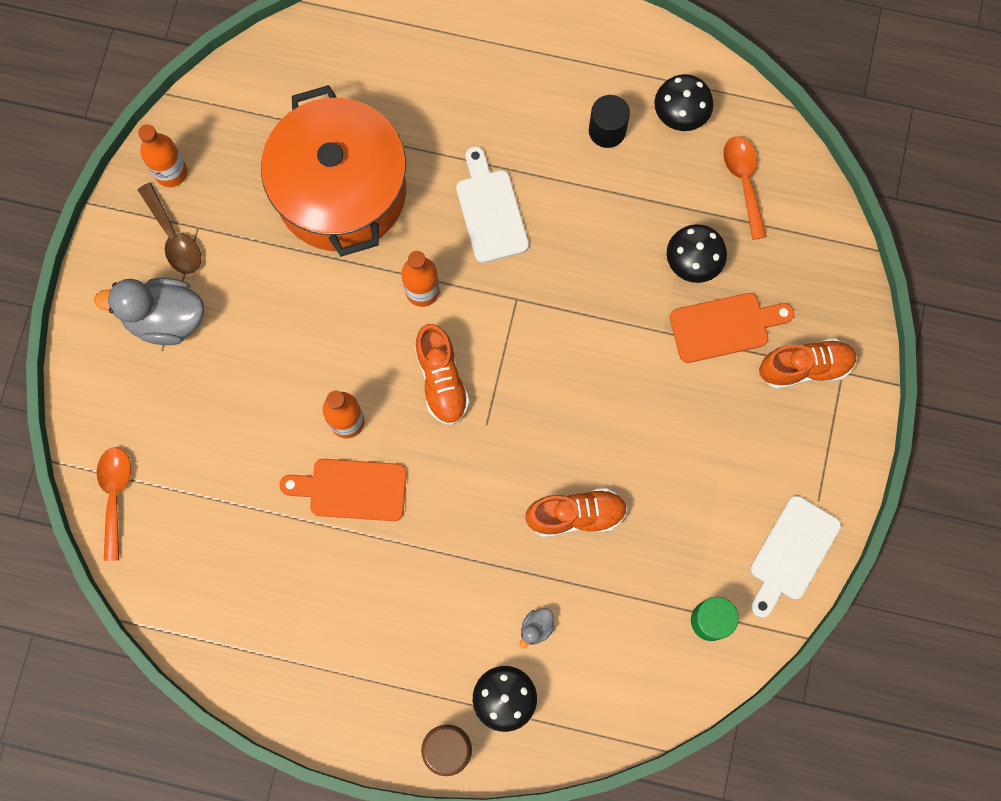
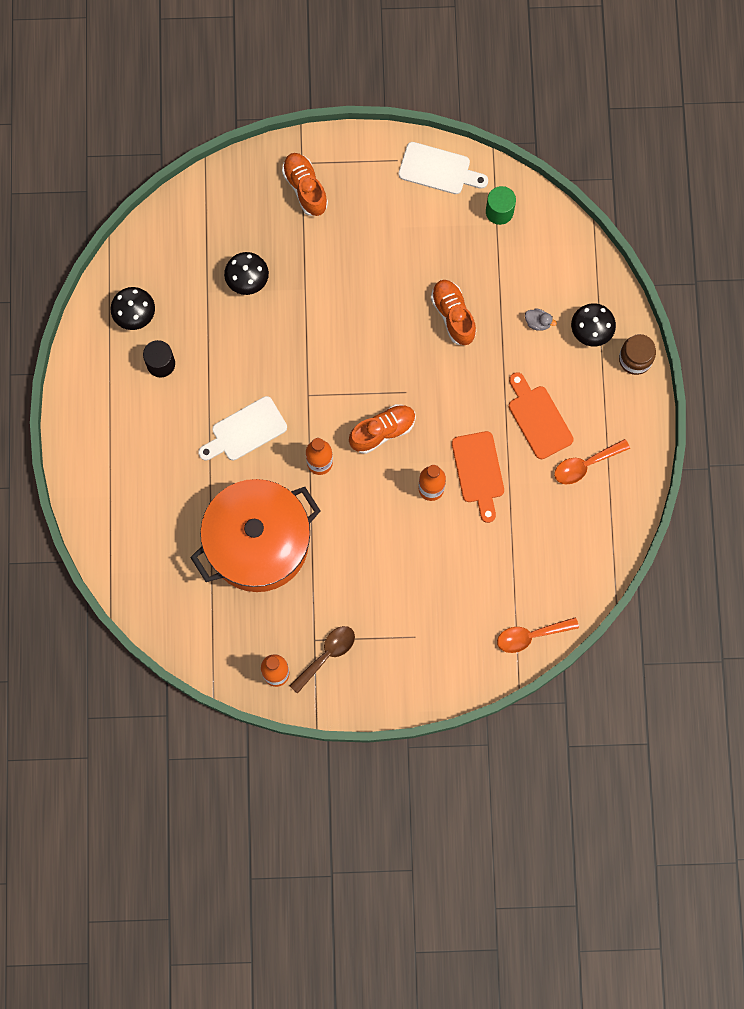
camera: 105 degrees left, 0 degrees up
(165, 318) = (390, 641): grey duck -> none
(724, 326) = (289, 248): orange cutting board -> orange cutting board (538, 419)
(744, 182) = (176, 259): orange spoon -> orange spoon (585, 464)

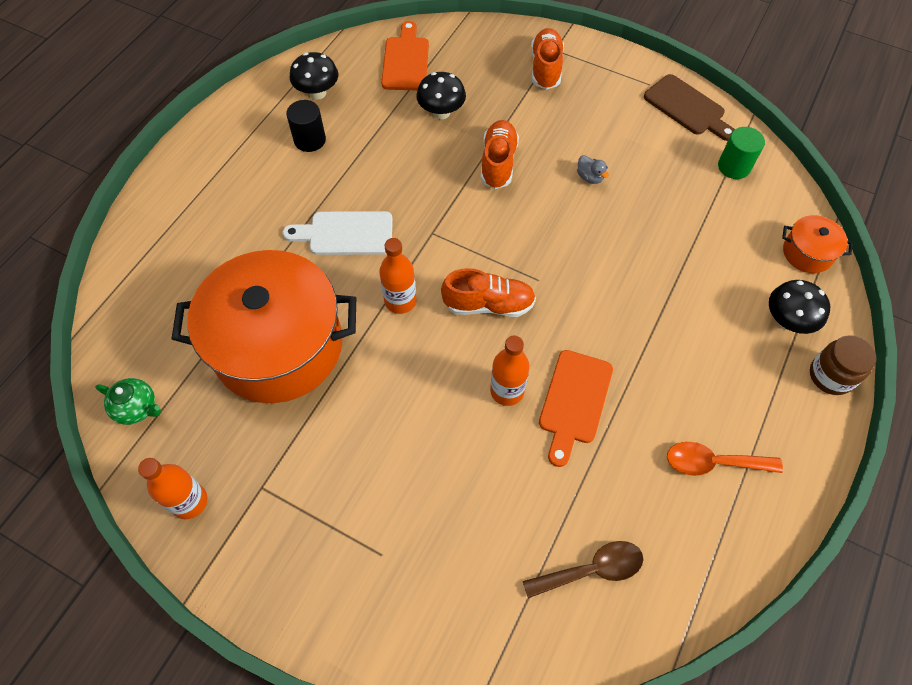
camera: 30 degrees right, 15 degrees down
(196, 637) = (137, 408): none -> green teapot
(327, 655) = (262, 514): brown spoon -> brown spoon (591, 570)
(438, 169) = (687, 107): white cutting board -> brown cutting board
(453, 315) = (633, 233): orange shoe -> orange shoe (498, 163)
(531, 635) = (531, 644): orange spoon -> none
(538, 322) = (726, 283): grey duck -> grey duck (590, 177)
(538, 419) = (677, 381): orange cutting board -> orange cutting board (405, 61)
(583, 264) = (807, 253): none -> orange pot

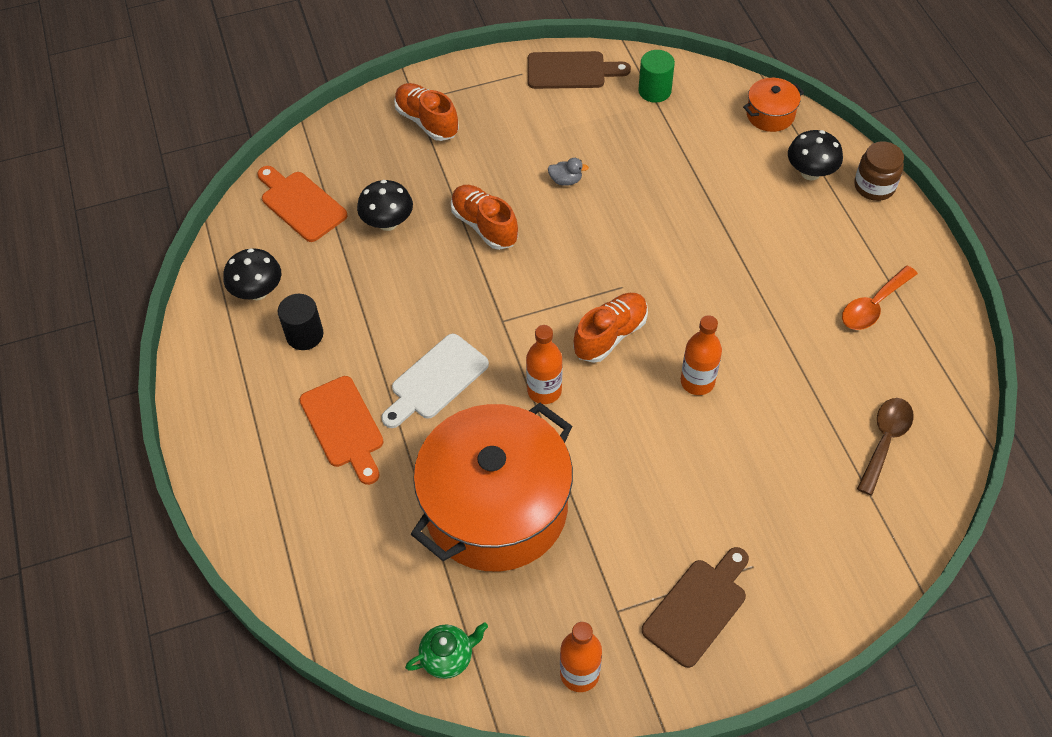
camera: 45 degrees left, 5 degrees down
(310, 541) = (697, 608): none -> brown cutting board
(574, 401) = (748, 347): orange cutting board -> orange cutting board (344, 426)

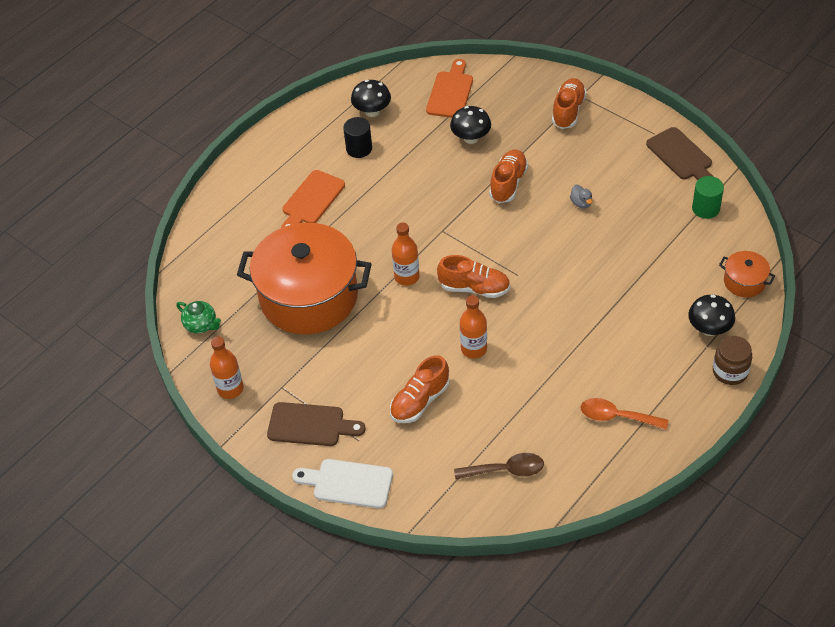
camera: 60 degrees right, 5 degrees down
(436, 380) = (374, 223): white cutting board -> white cutting board (348, 483)
(736, 473) = (420, 401): none -> orange shoe

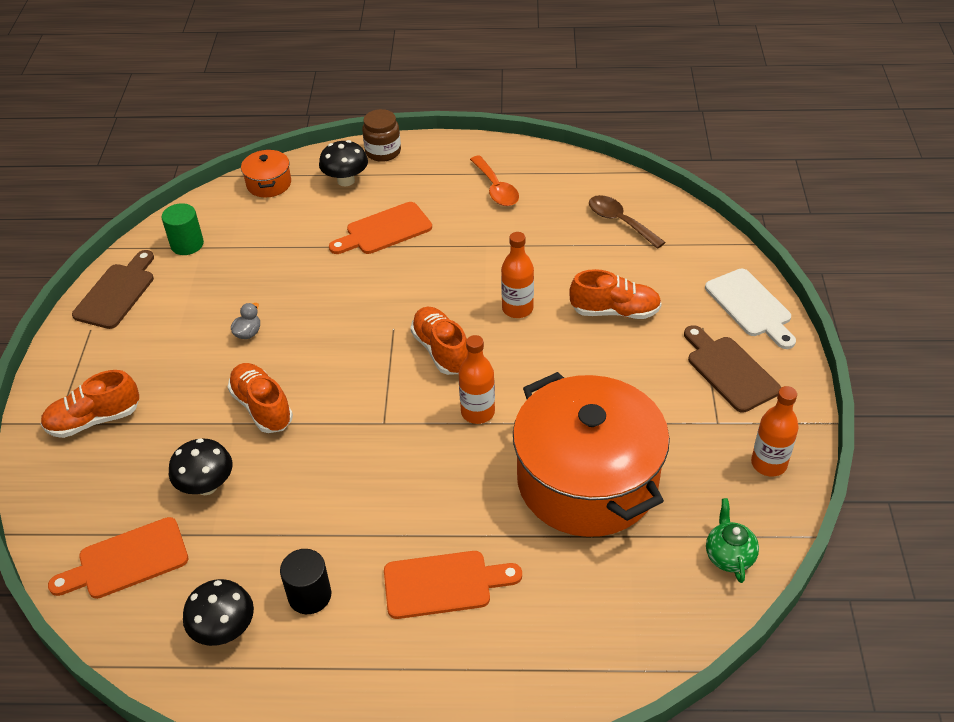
camera: 130 degrees left, 5 degrees down
(508, 183) = (262, 407): orange shoe -> orange shoe turned 75 degrees clockwise
(625, 321) = (385, 230): none -> orange cutting board

